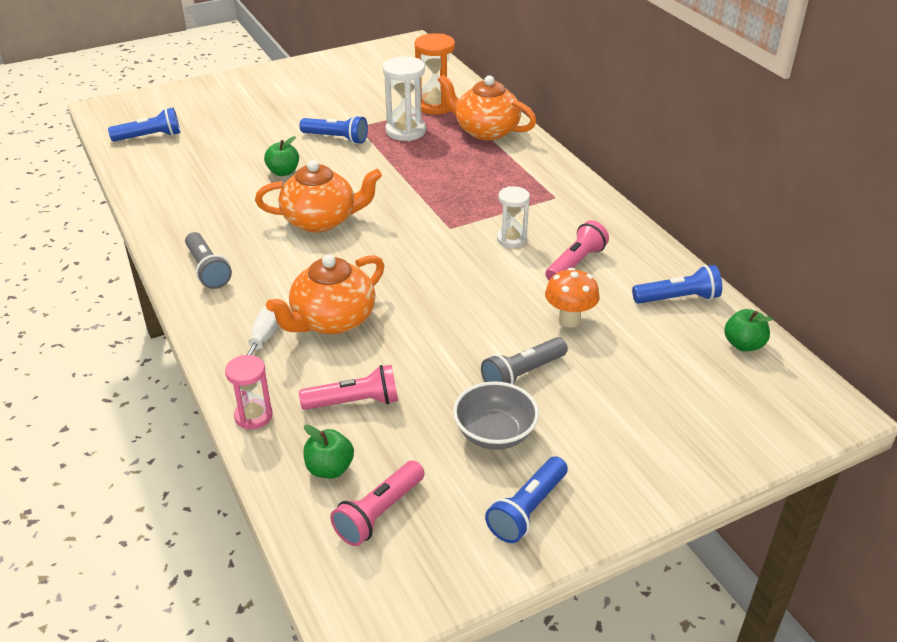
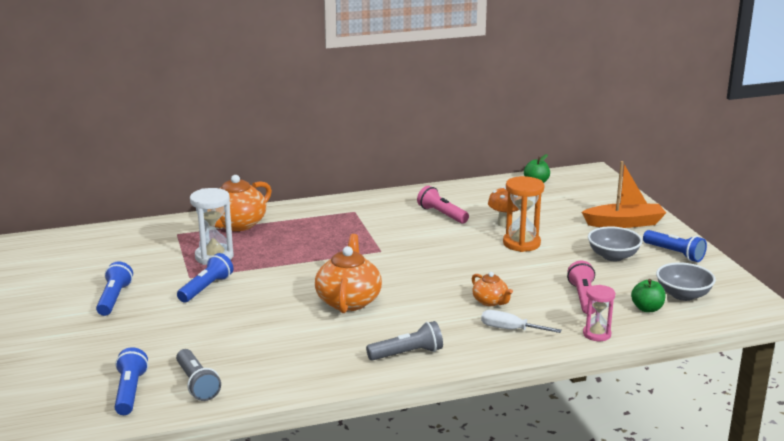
camera: 80 degrees left, 15 degrees down
(283, 172) = (255, 316): green apple -> none
(332, 320) = (490, 302): orange teapot -> orange teapot, size x0.54
(379, 513) = (683, 295): pink flashlight -> grey bowl
(435, 106) = (175, 241): orange hourglass -> orange hourglass (521, 243)
(511, 239) = (405, 231): white hourglass -> none
(522, 374) = (558, 243): grey flashlight -> grey flashlight (197, 384)
(625, 448) = (624, 223): none -> orange boat
(678, 298) = (488, 191): blue flashlight -> blue flashlight (114, 299)

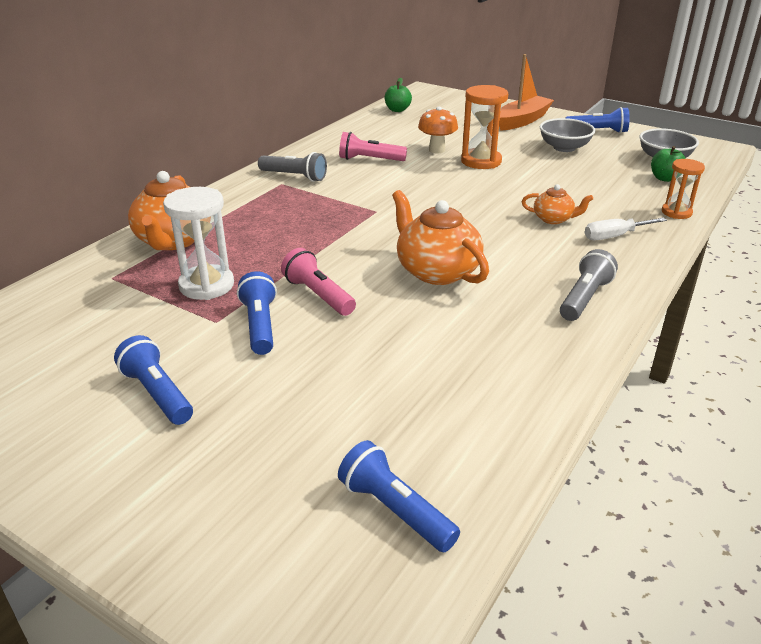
camera: 40 degrees left, 10 degrees up
(197, 384) = (455, 448): grey flashlight -> grey flashlight (294, 176)
(583, 298) = (609, 187): pink flashlight -> pink flashlight (318, 295)
(597, 334) = (676, 212): pink hourglass -> orange hourglass

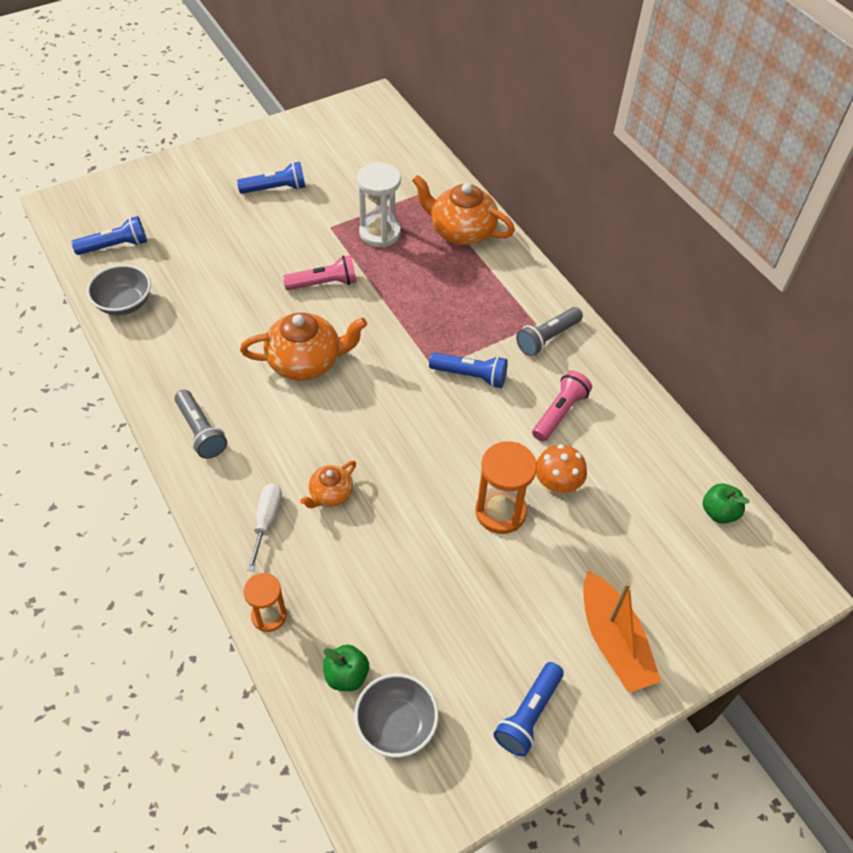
camera: 115 degrees right, 20 degrees up
(260, 325) = (309, 245): blue flashlight -> blue flashlight (470, 376)
(564, 148) = (494, 628): grey bowl -> grey bowl (124, 303)

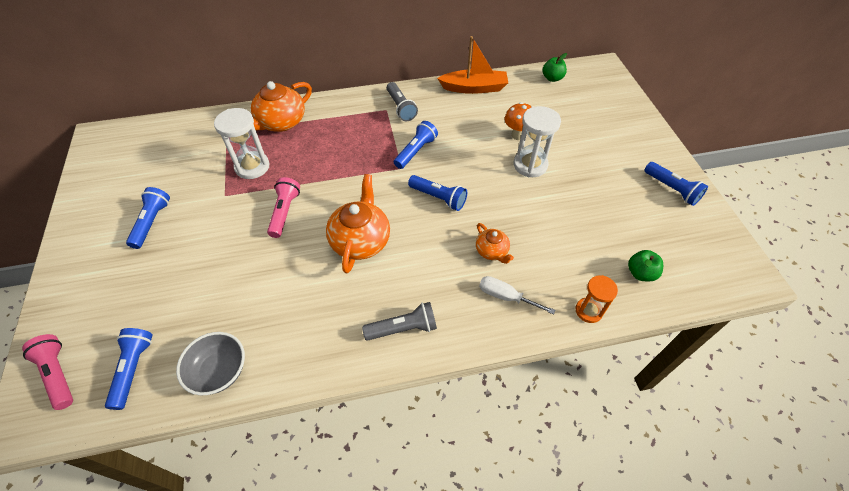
camera: 70 degrees left, 0 degrees up
(396, 724) = (676, 254): grey bowl -> none
(398, 419) = (438, 198): none -> blue flashlight
(500, 512) = (530, 165): orange hourglass -> white hourglass
(559, 413) = (463, 119): pink flashlight -> pink flashlight (58, 374)
(613, 641) = (627, 141): orange boat -> orange boat (474, 88)

